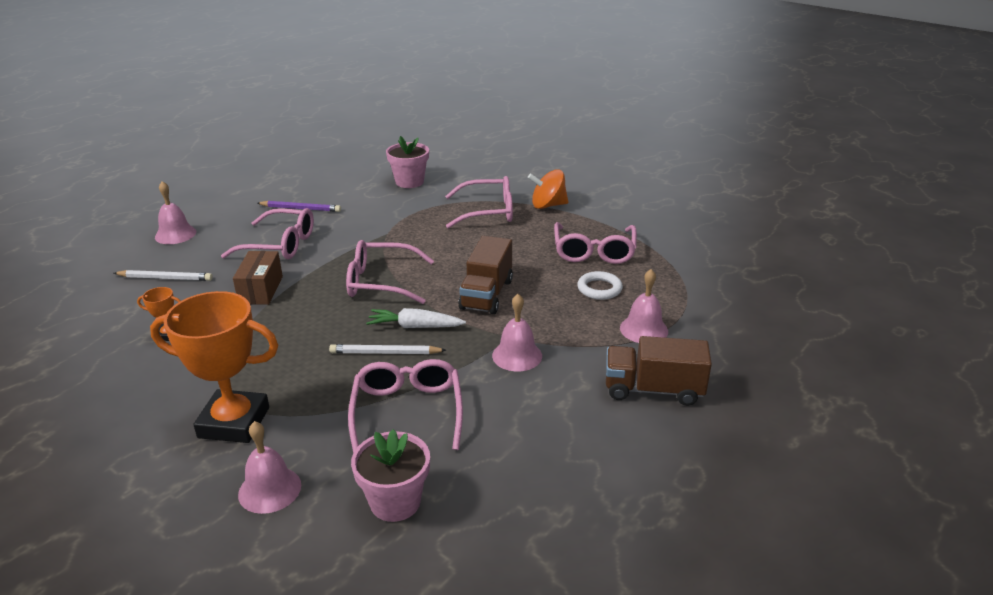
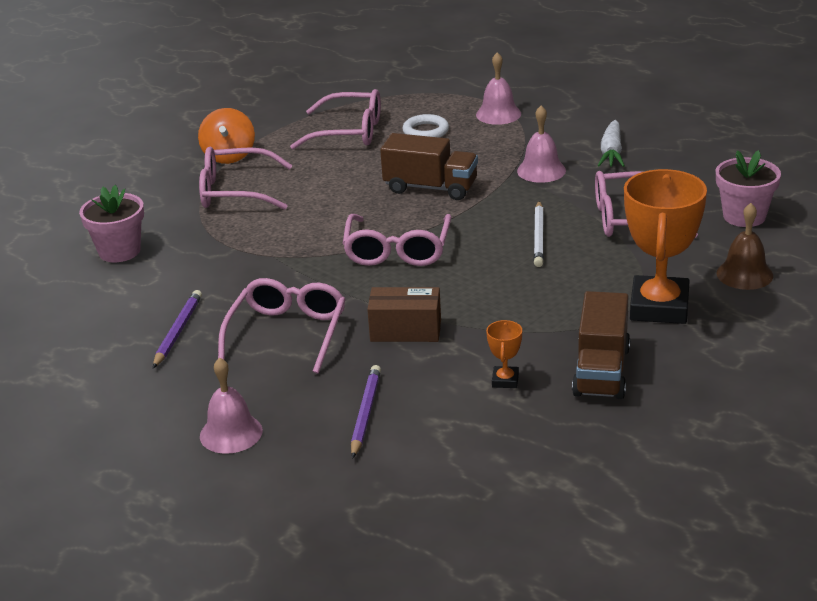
camera: 85 degrees left, 0 degrees up
(165, 278) = (366, 413): white pencil -> purple pencil
(269, 489) = (744, 274): pink bell -> brown bell
(414, 326) = (491, 224): white carrot -> white carrot (611, 153)
(488, 212) = (234, 192): pink glasses -> pink glasses turned 90 degrees counterclockwise
(653, 390) = (588, 114): brown truck -> brown truck (601, 371)

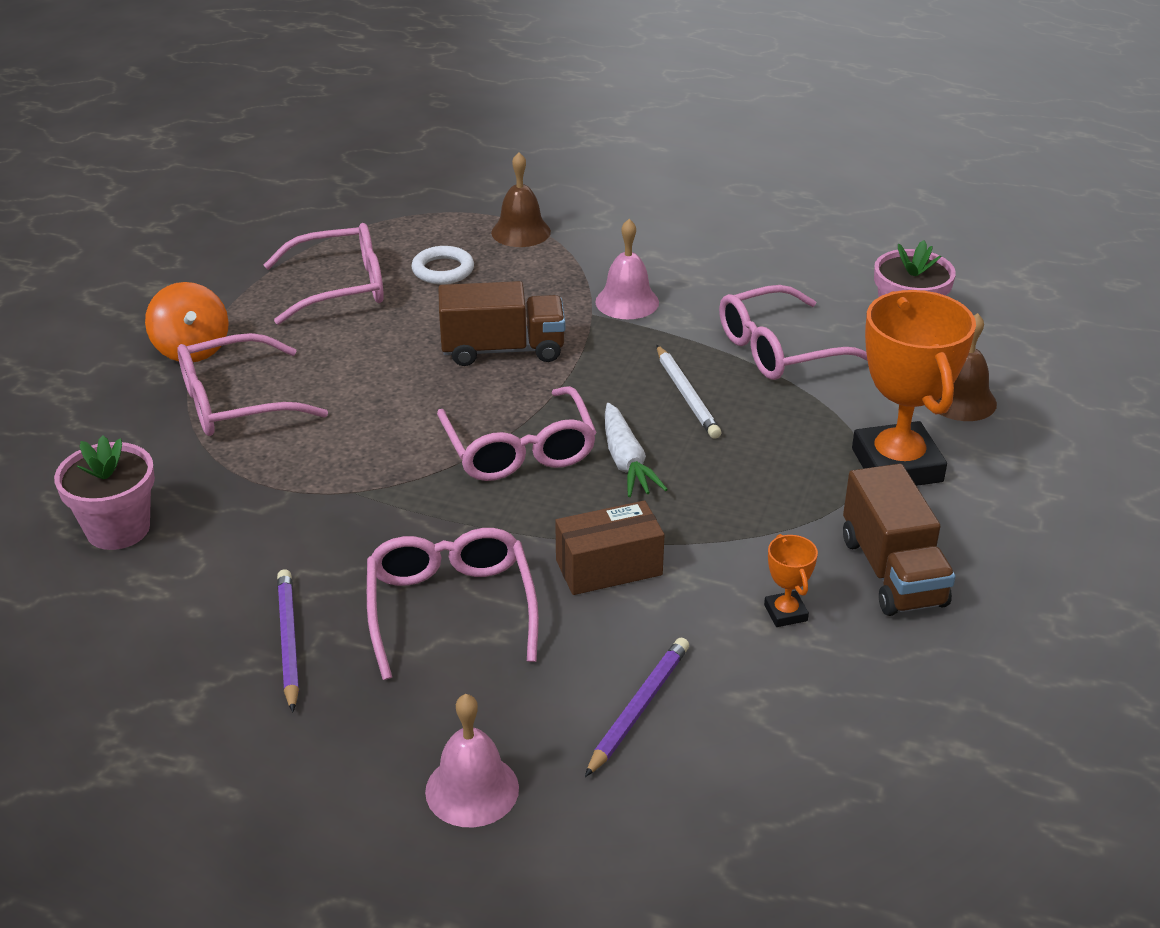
camera: 25 degrees left, 5 degrees up
(366, 413) = (639, 708): purple pencil -> purple pencil turned 45 degrees clockwise
(498, 114) = (521, 232): pink bell -> brown bell
(611, 153) = (695, 263): white carrot -> white carrot (626, 462)

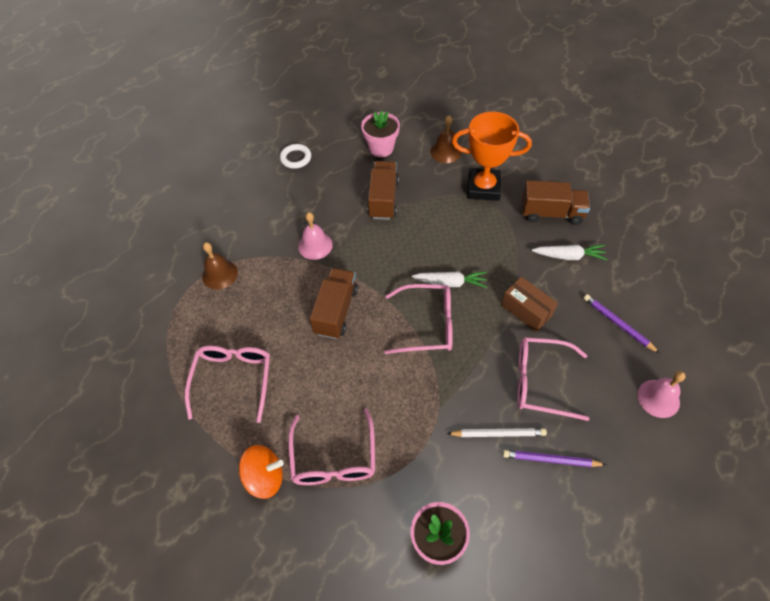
camera: 70 degrees left, 20 degrees up
(443, 270) = (241, 322): white ring -> white ring (296, 158)
(609, 567) = (526, 310): brown box -> brown box turned 45 degrees counterclockwise
(686, 395) = (406, 245): white pencil -> white pencil (498, 434)
(778, 350) = (383, 199): pink glasses -> brown truck
(785, 613) = (569, 256): orange trophy -> white carrot

